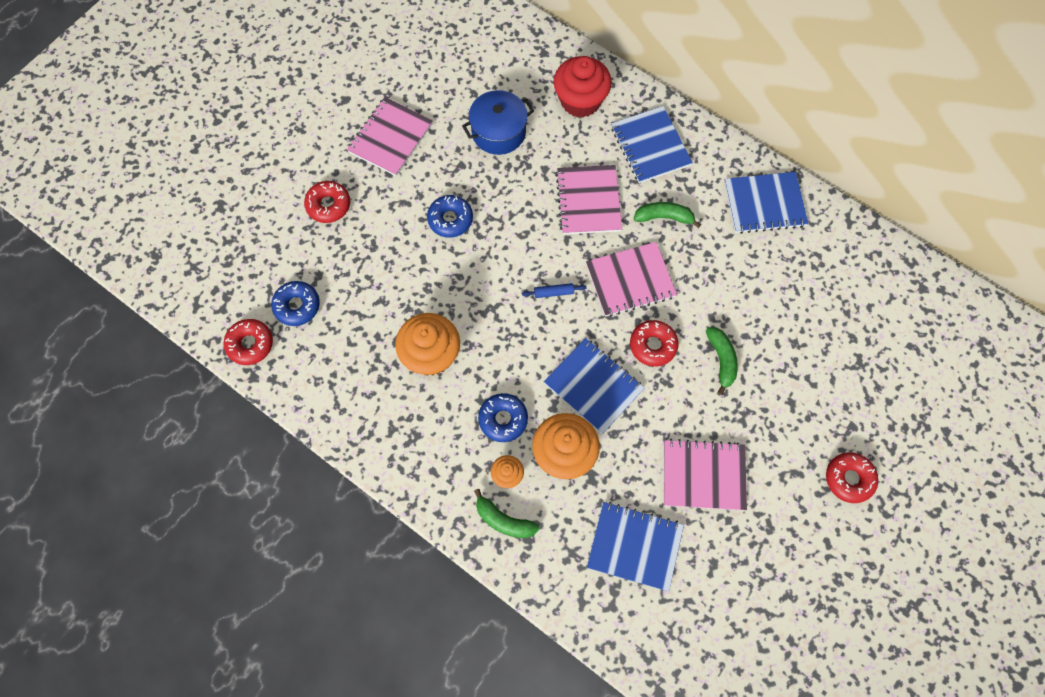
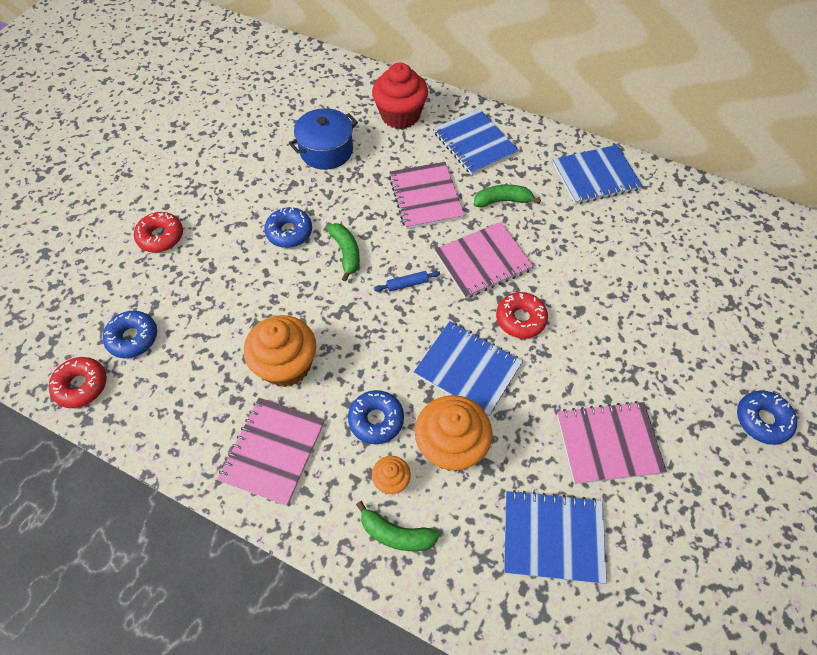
camera: 10 degrees left, 10 degrees down
(390, 138) = (219, 169): pink notebook -> pink notebook (273, 451)
(721, 360) = (594, 322): green banana -> green banana (346, 253)
(849, 479) = (762, 420): red donut -> blue donut

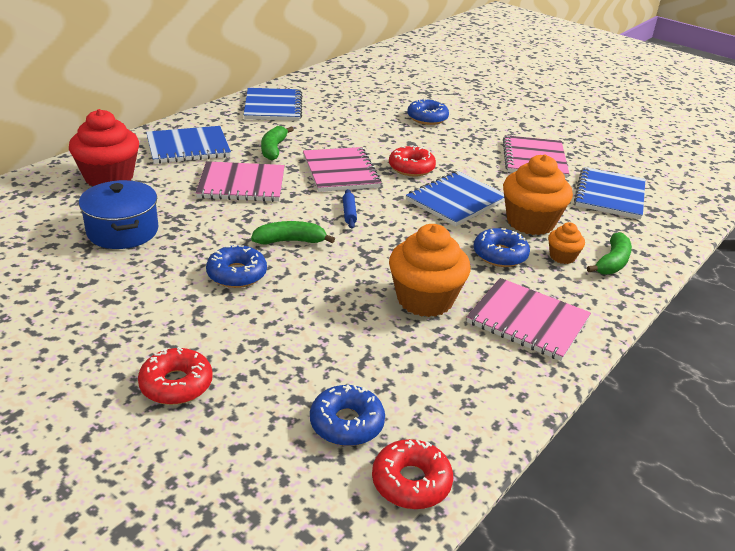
camera: 80 degrees left, 25 degrees down
(762, 420) = (521, 107): blue donut -> blue donut (427, 118)

